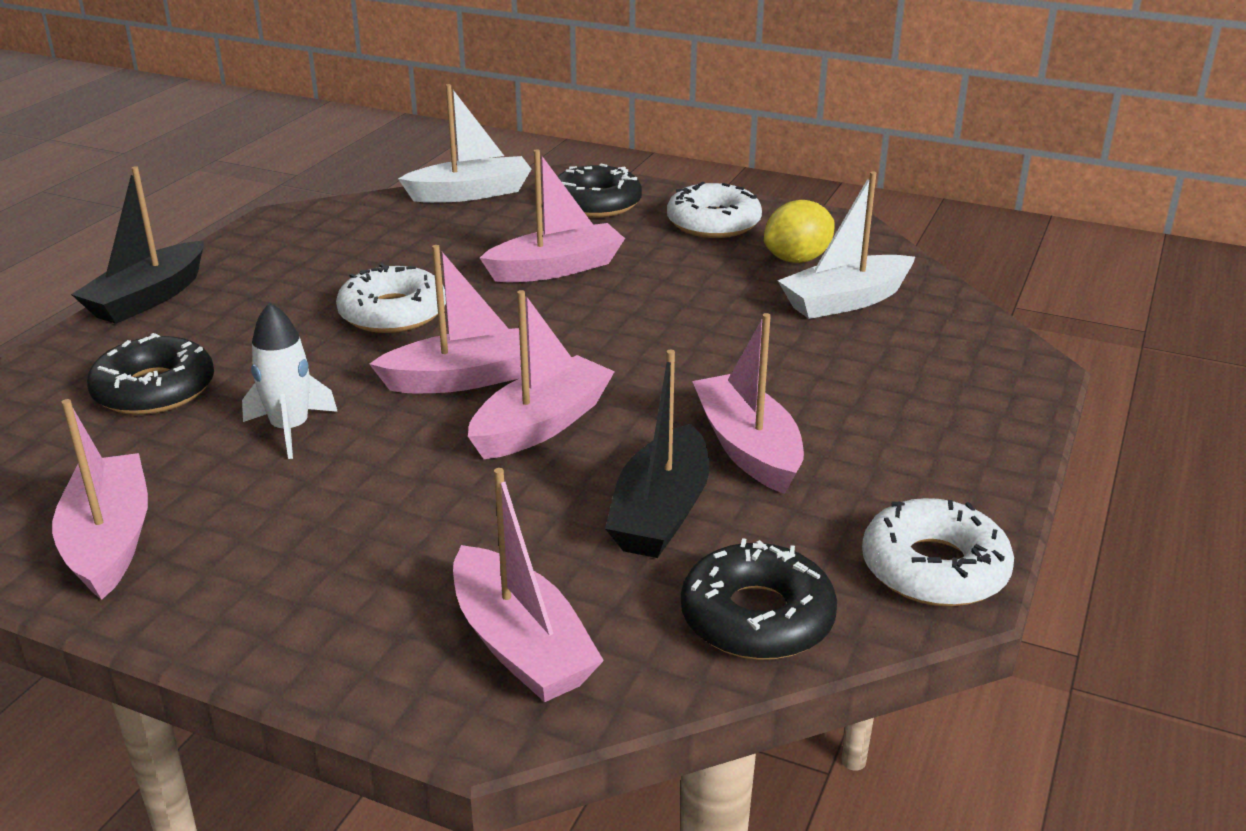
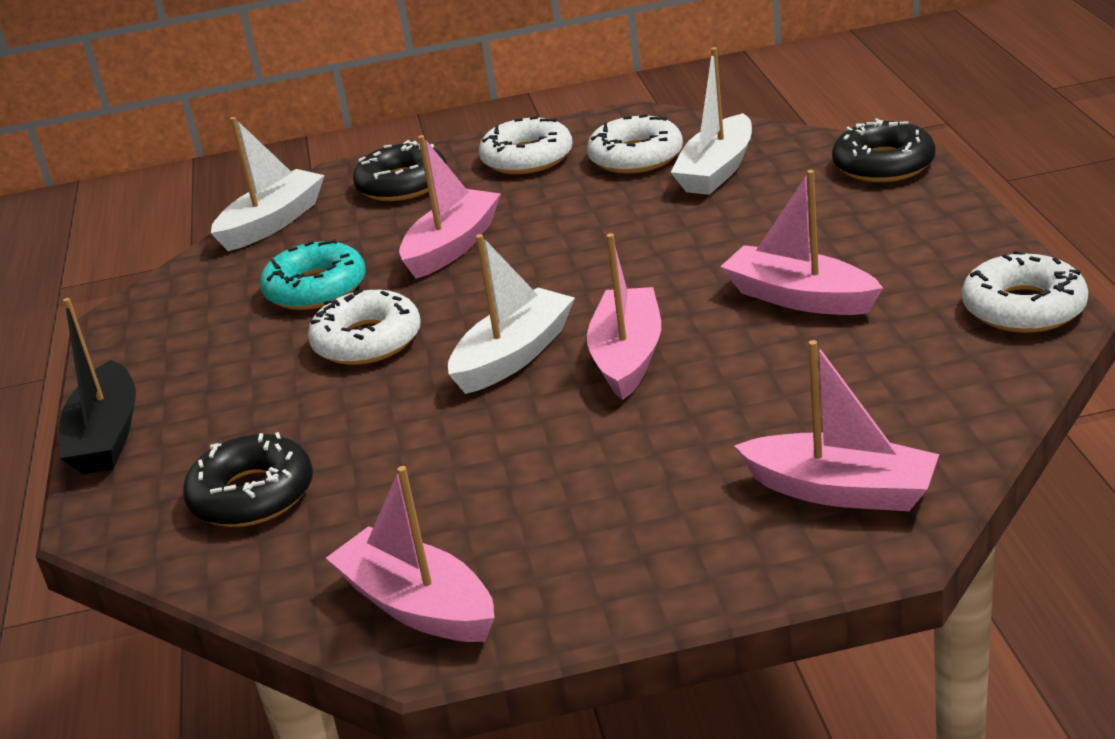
camera: 30 degrees left, 0 degrees up
(290, 429) = (430, 459): white rocket -> none
(422, 256) = (316, 289): none -> turquoise donut
(465, 378) = (513, 356): pink boat -> white boat
(661, 512) = (805, 366): black boat -> none
(757, 617) = (962, 392): black donut -> black donut (883, 165)
(797, 259) = (636, 157): yellow lemon -> white donut

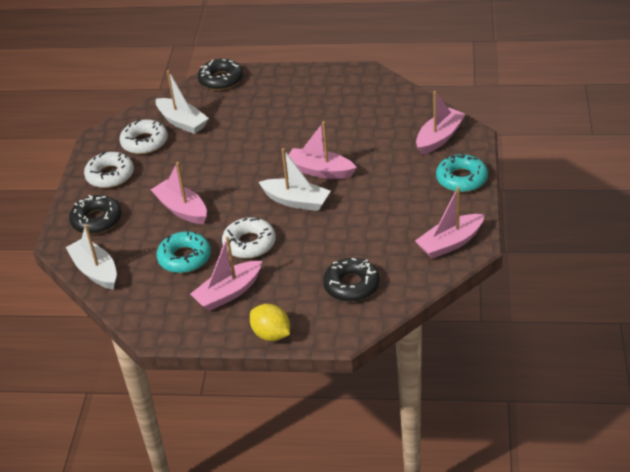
camera: 75 degrees left, 10 degrees up
(107, 436) = (271, 334): black boat -> yellow lemon
(513, 356) = (296, 201): white boat -> white boat turned 150 degrees clockwise
(682, 567) = (461, 179): none -> turquoise donut
(800, 298) = (310, 122): pink boat -> pink boat (228, 293)
(1023, 308) = (356, 76): white donut -> none

